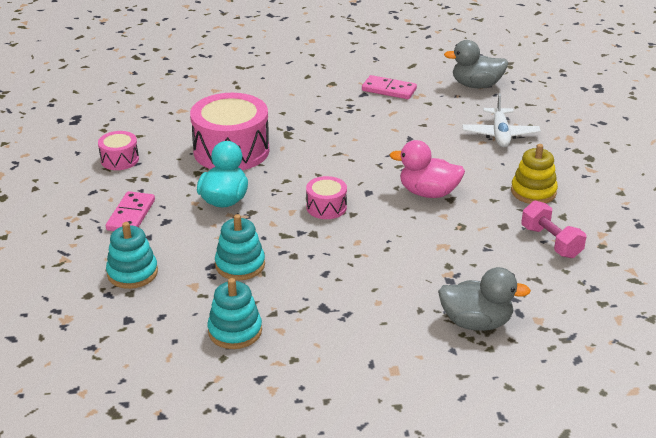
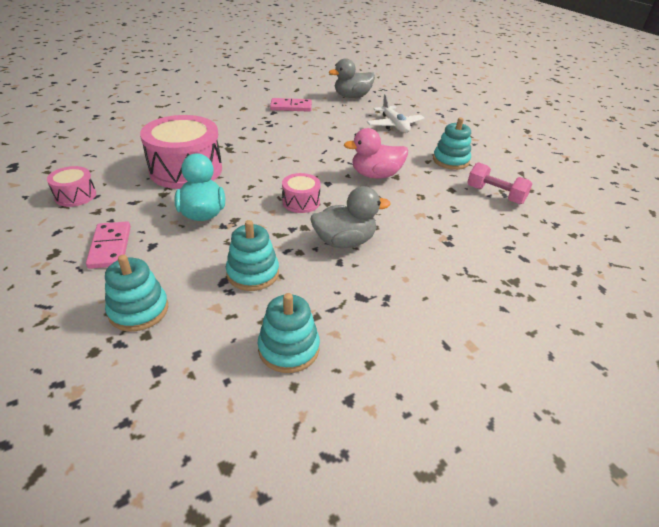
camera: 25 degrees left, 5 degrees up
(476, 322) = (500, 276): grey duck -> grey duck (344, 241)
(533, 192) = (450, 161): yellow stacking toy -> turquoise stacking toy

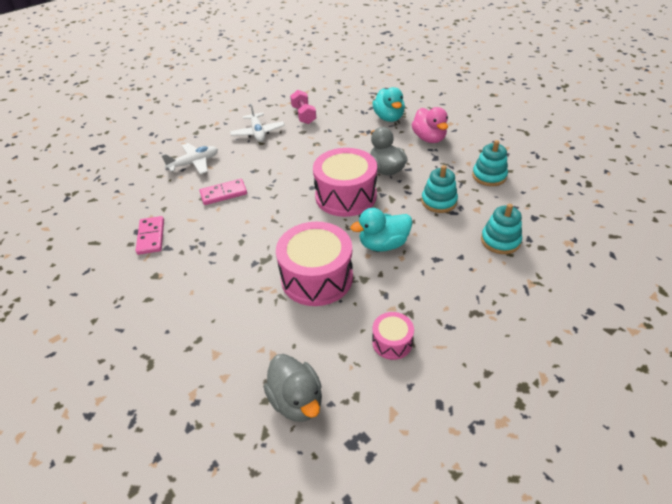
camera: 95 degrees left, 5 degrees up
(110, 247) = (450, 282): pink domino -> pink domino (223, 194)
(301, 202) = (346, 196): pink drum -> pink drum, size x2.03
(352, 96) = (119, 196): grey duck -> grey duck (297, 400)
(375, 175) = (292, 165): pink duck -> pink duck (429, 138)
(450, 161) = (258, 133): turquoise stacking toy -> white plane
(490, 271) = (388, 118): none -> turquoise duck
(495, 195) = (304, 115): pink dumbbell -> pink dumbbell turned 45 degrees counterclockwise

